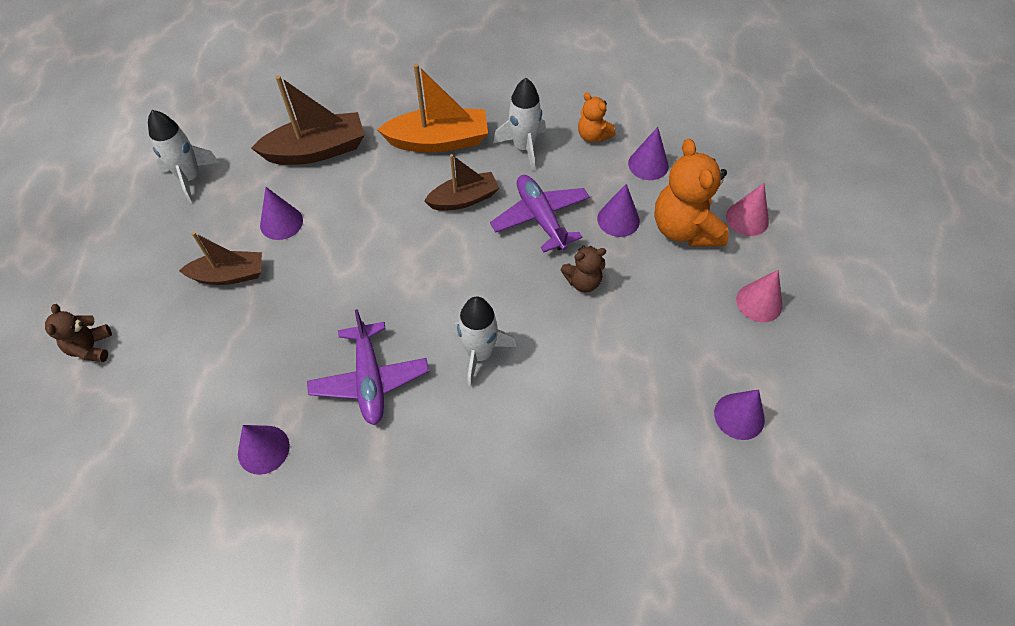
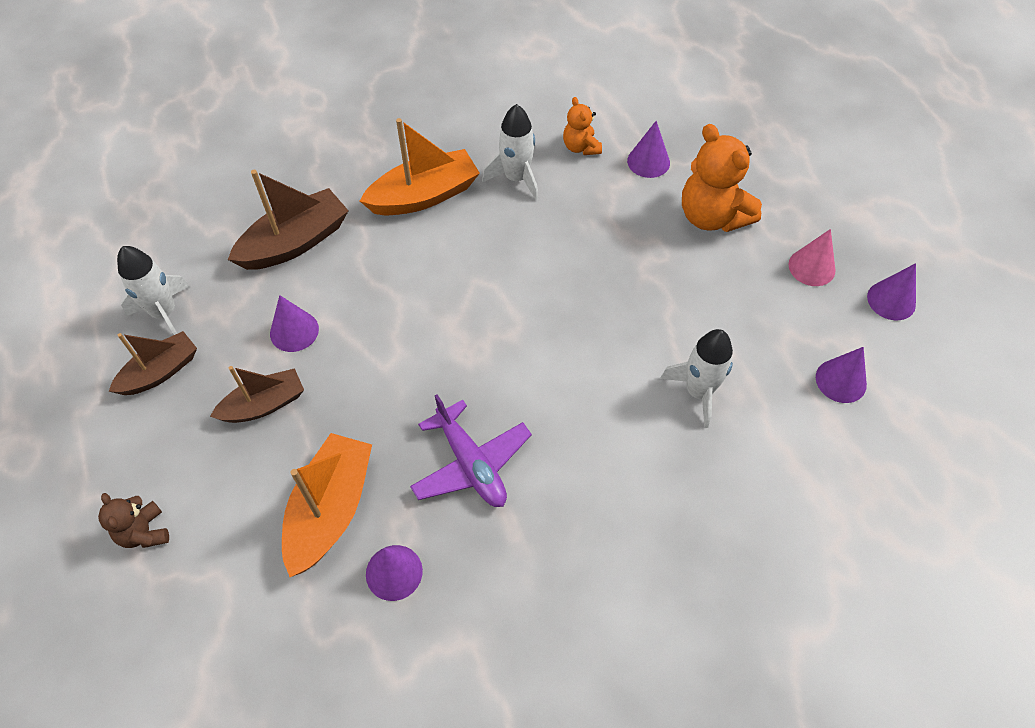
camera: 20 degrees left, 0 degrees up
(239, 379) = (330, 510): none -> orange boat
(464, 199) = (480, 249): brown boat -> brown boat (160, 372)
(480, 354) = (570, 401): white rocket -> white rocket (698, 392)
(540, 218) = (567, 246): purple plane -> none
(583, 281) = (638, 298): brown teddy bear -> none
(593, 136) = (581, 147): orange teddy bear -> orange teddy bear turned 45 degrees clockwise
(618, 219) = (644, 225): purple cone -> purple cone (891, 300)
(747, 219) = (765, 189): pink cone -> none

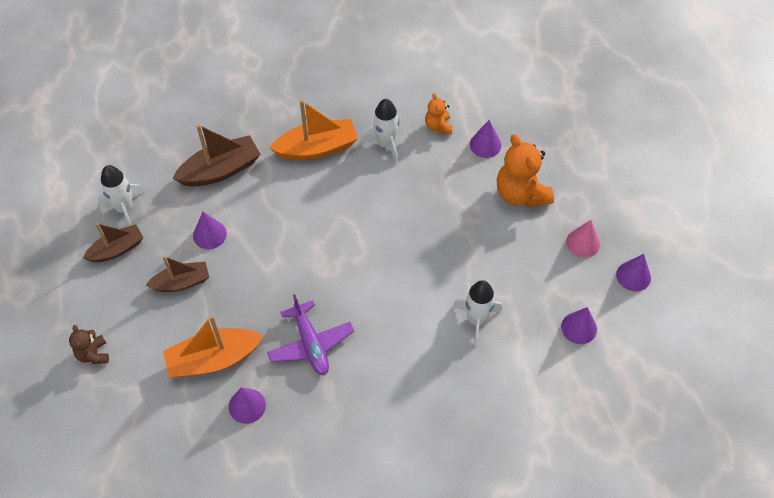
camera: 10 degrees right, 0 degrees up
(330, 510) = (213, 359): orange boat -> orange boat turned 135 degrees counterclockwise

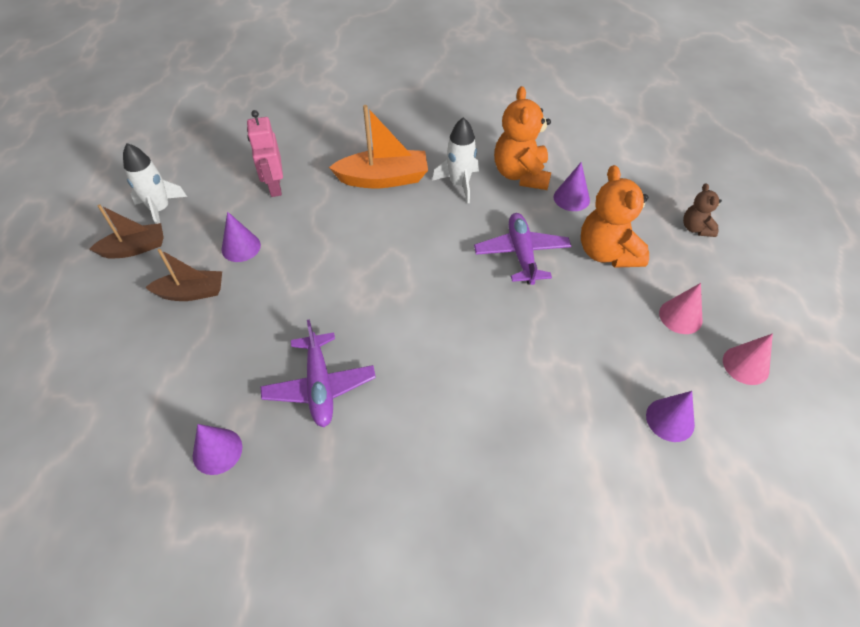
camera: 10 degrees right, 5 degrees down
(93, 354) = (60, 357): brown teddy bear -> brown teddy bear (696, 228)
(213, 359) = (196, 385): orange boat -> none
(221, 170) = (274, 186): brown boat -> pink robot
(438, 126) = (521, 174): orange teddy bear -> orange teddy bear, size x1.86
(450, 205) = (521, 254): none -> purple plane
(476, 320) = (535, 388): white rocket -> none
(633, 276) = (745, 365): purple cone -> pink cone

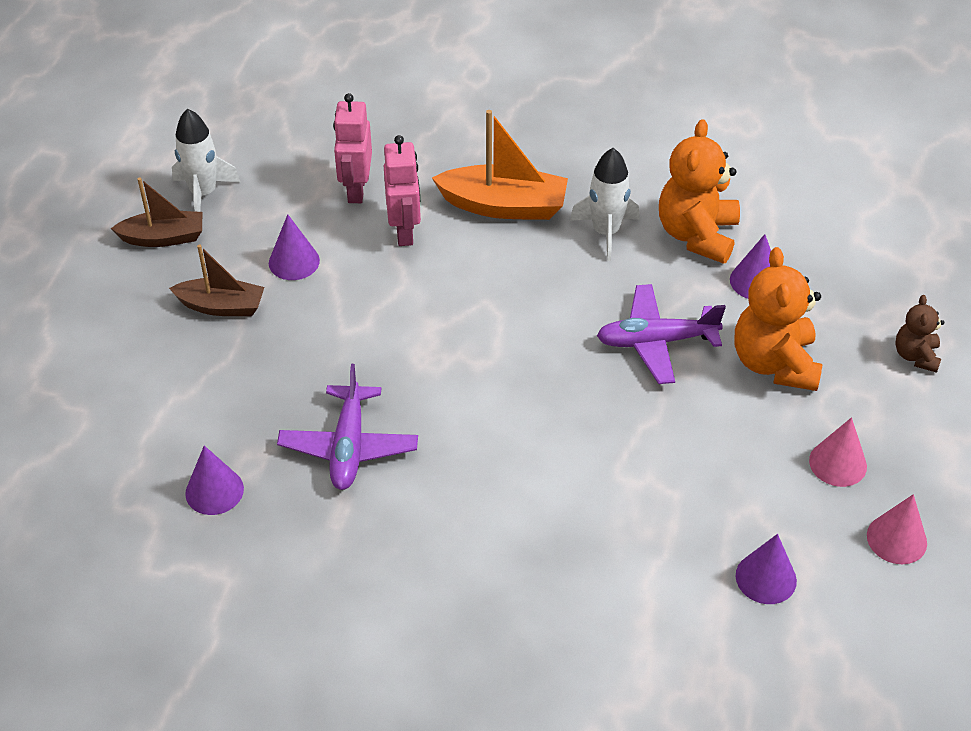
camera: 15 degrees right, 5 degrees down
(318, 209) = (405, 231): none -> pink robot
(521, 254) = (656, 341): purple plane -> purple plane turned 105 degrees counterclockwise

